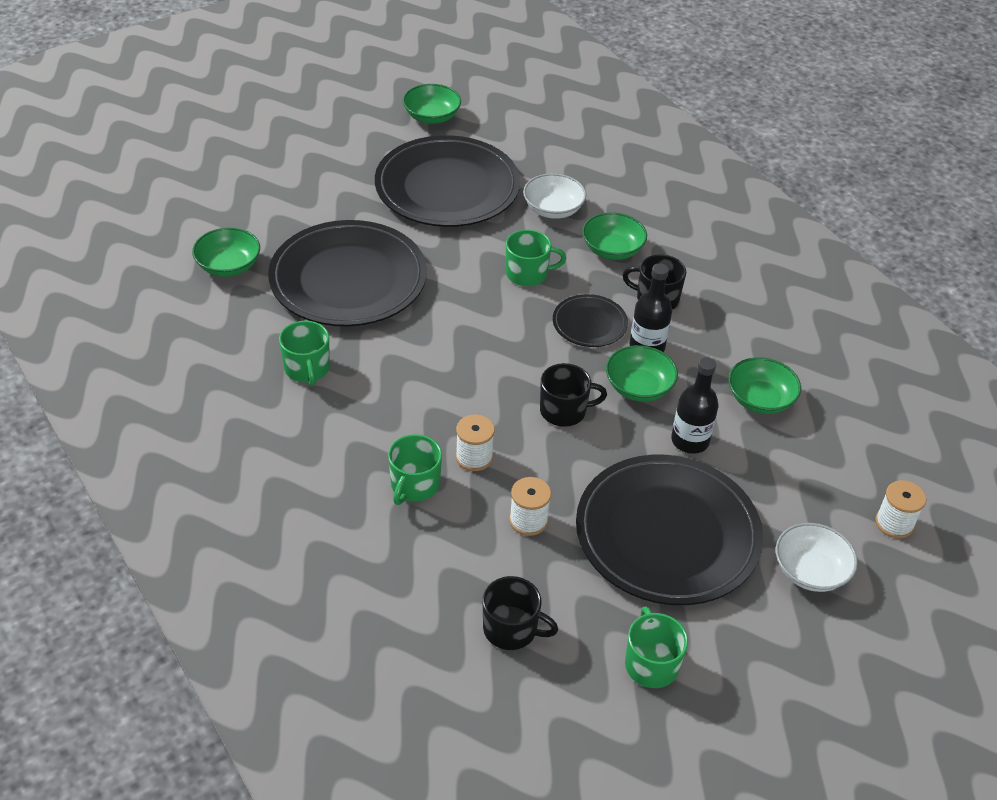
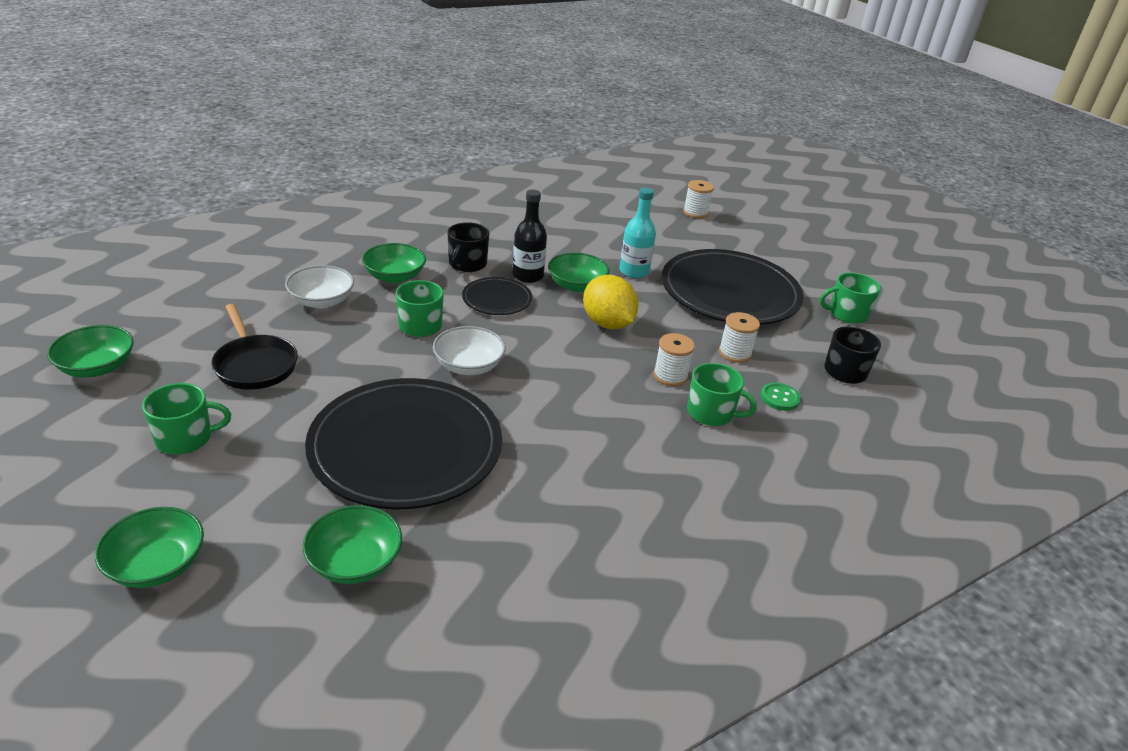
camera: 90 degrees left, 10 degrees down
(307, 369) = (558, 484): green mug -> green mug (185, 438)
(447, 187) = (254, 365): black plate -> black pan
(447, 550) = (779, 398): none -> green button
(564, 411) = (607, 323): black mug -> yellow lemon
(690, 441) = (634, 271): black bottle -> turquoise bottle
(760, 399) = (587, 238): green bowl -> green bowl (157, 565)
(810, 571) = (744, 246): white bowl -> white bowl (468, 366)

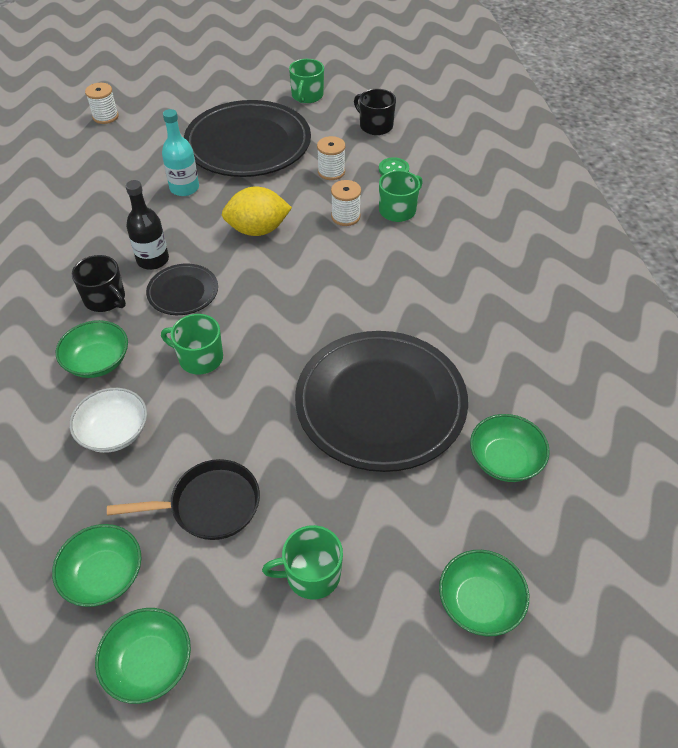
camera: 65 degrees left, 15 degrees up
(185, 438) = (311, 574): green mug -> green mug turned 105 degrees counterclockwise
(468, 366) = (281, 337): white bowl -> none
(576, 285) = (188, 231): green bowl -> green bowl (104, 575)

